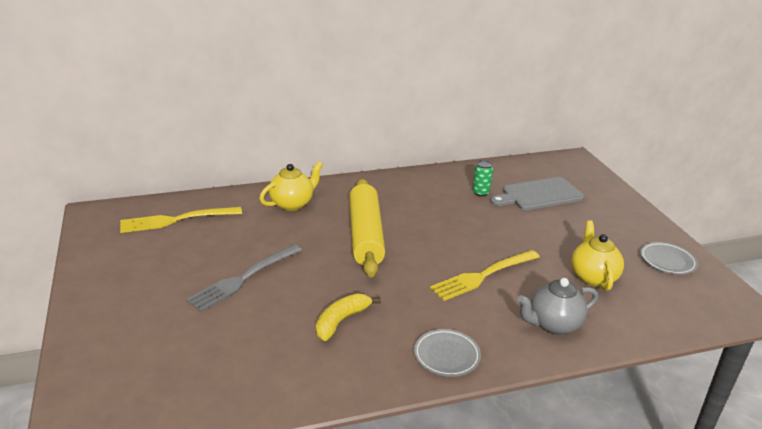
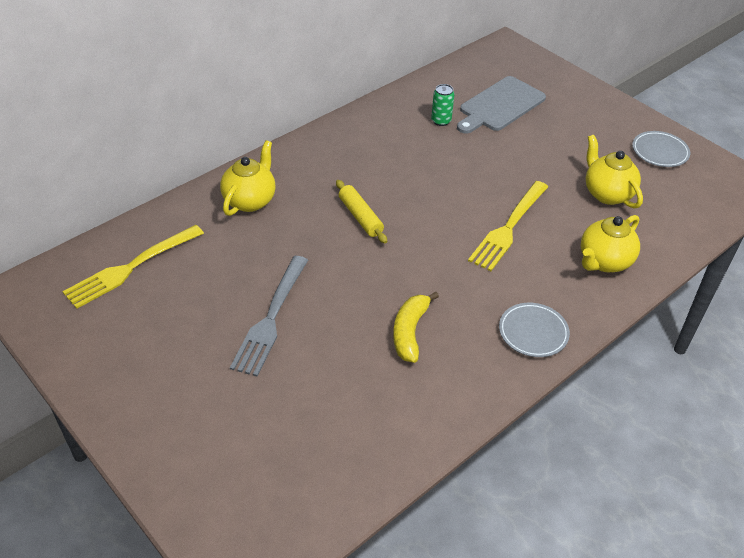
camera: 25 degrees left, 15 degrees up
(365, 235) = (360, 217): yellow rolling pin -> yellow rolling pin, size x0.51
(553, 324) = (604, 262): grey teapot -> yellow teapot

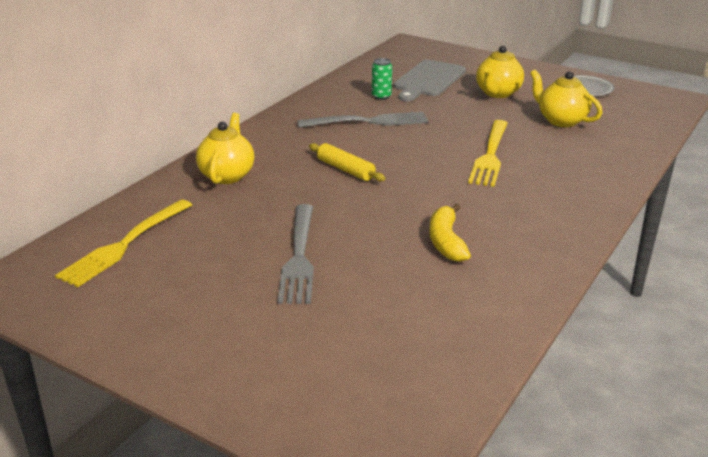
camera: 15 degrees left, 15 degrees down
(411, 155) = (368, 121): none -> grey fork
(533, 332) = (562, 221): grey plate -> none
(604, 262) = (590, 164): yellow teapot -> yellow teapot (497, 93)

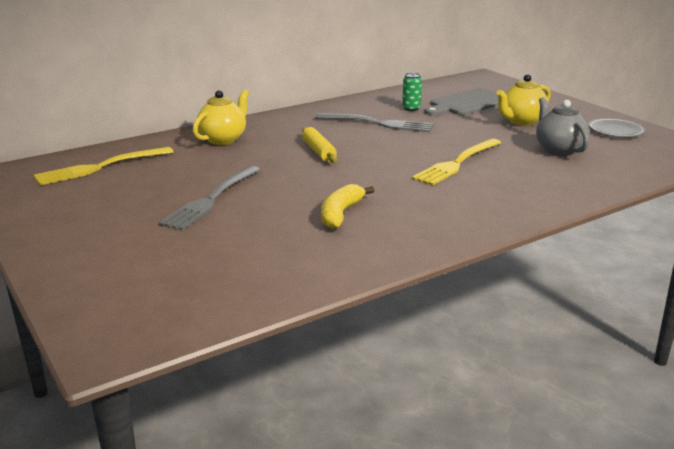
camera: 25 degrees right, 5 degrees down
(561, 120) = (558, 150): yellow teapot -> grey teapot

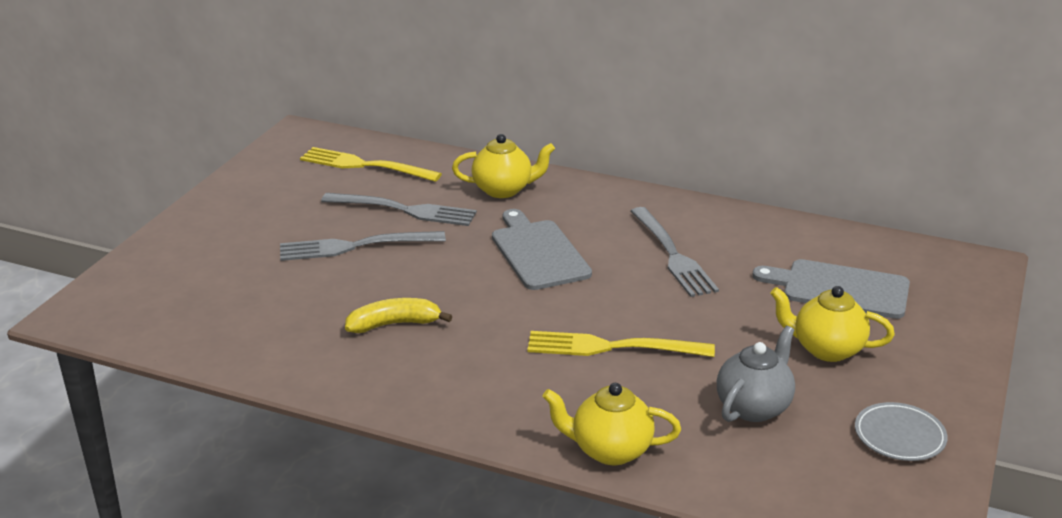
camera: 55 degrees right, 5 degrees up
(191, 172) = (404, 210): none -> grey fork
(319, 151) = (538, 252): yellow rolling pin -> grey cutting board
(411, 108) = (757, 257): green can -> none
(567, 193) = (610, 450): none -> yellow teapot

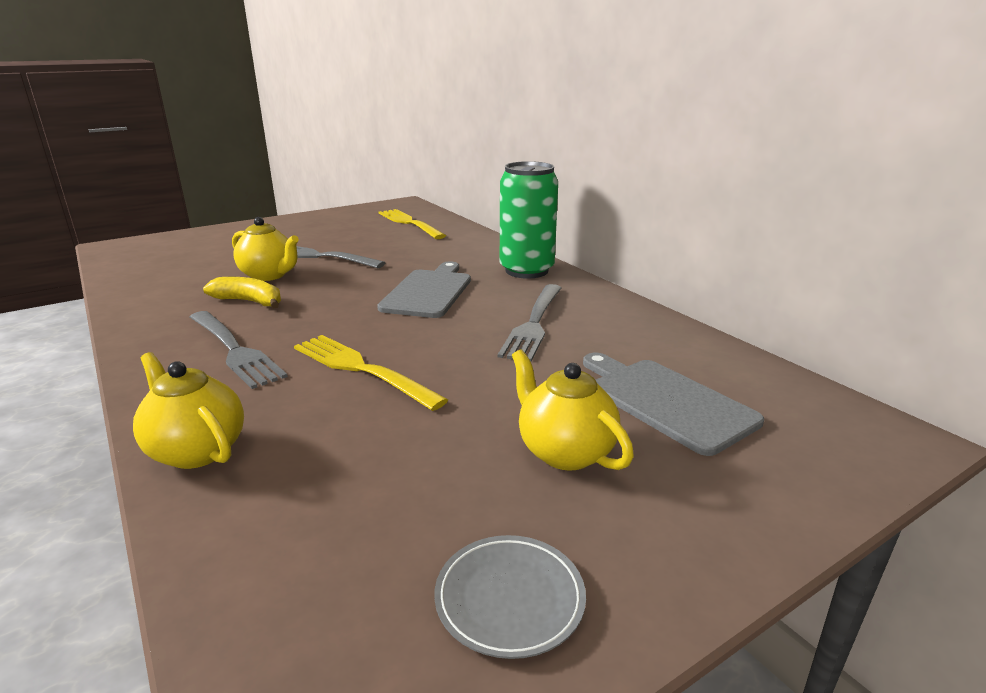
camera: 35 degrees right, 5 degrees down
(404, 210) = (387, 247): grey fork -> grey fork (234, 350)
(503, 190) = (473, 253): yellow teapot -> yellow teapot (269, 275)
(584, 196) = (526, 270): none -> green can
(754, 407) = (393, 474): grey teapot -> none

